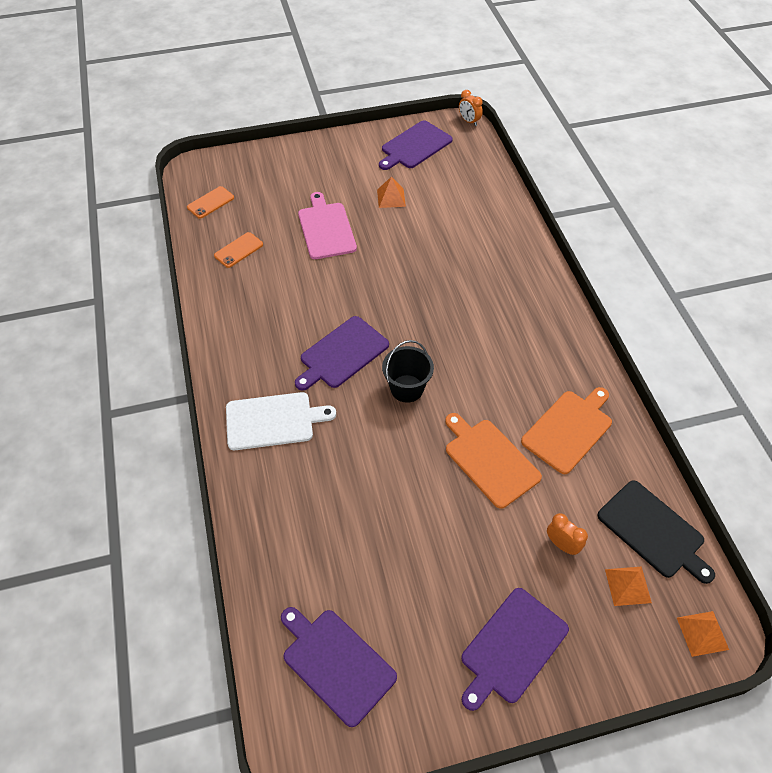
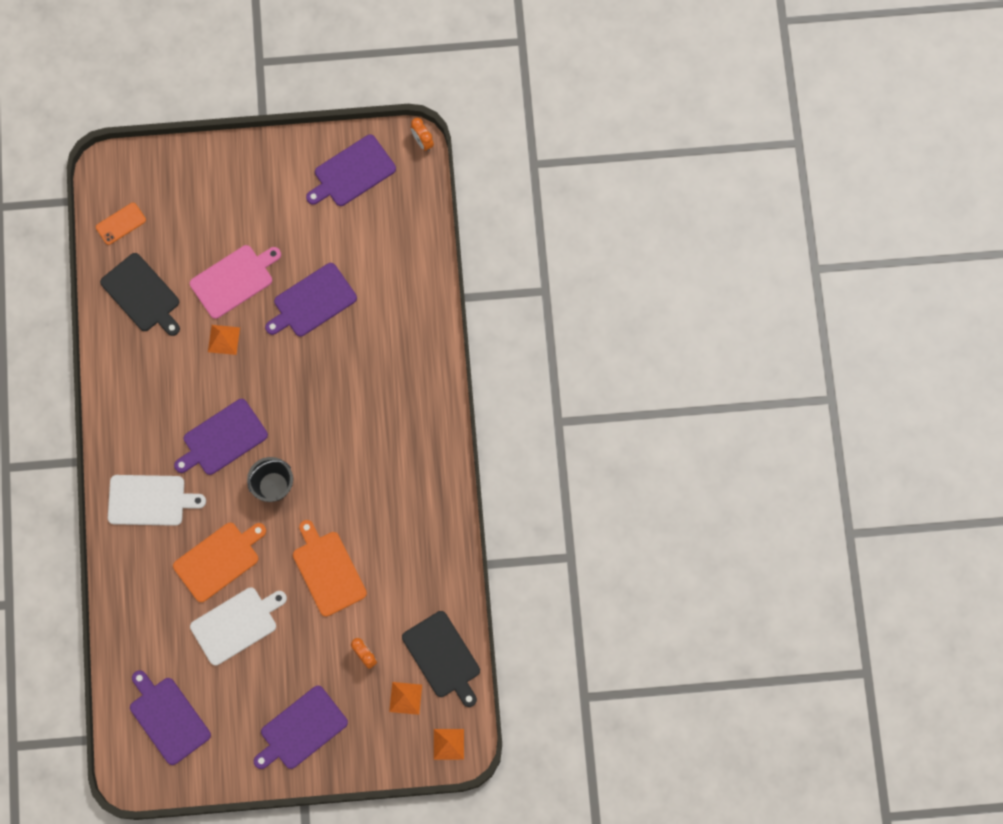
camera: 10 degrees right, 20 degrees up
(238, 250) = (142, 295): orange phone -> black cutting board
(326, 228) = (234, 280): pink cutting board -> pink cutting board turned 60 degrees clockwise
(391, 198) = (309, 247): orange pyramid -> orange pyramid (224, 339)
(399, 534) = (236, 624): none -> white cutting board
(404, 235) = (312, 302): none -> purple cutting board
(569, 429) = (405, 552): orange cutting board -> orange cutting board (219, 560)

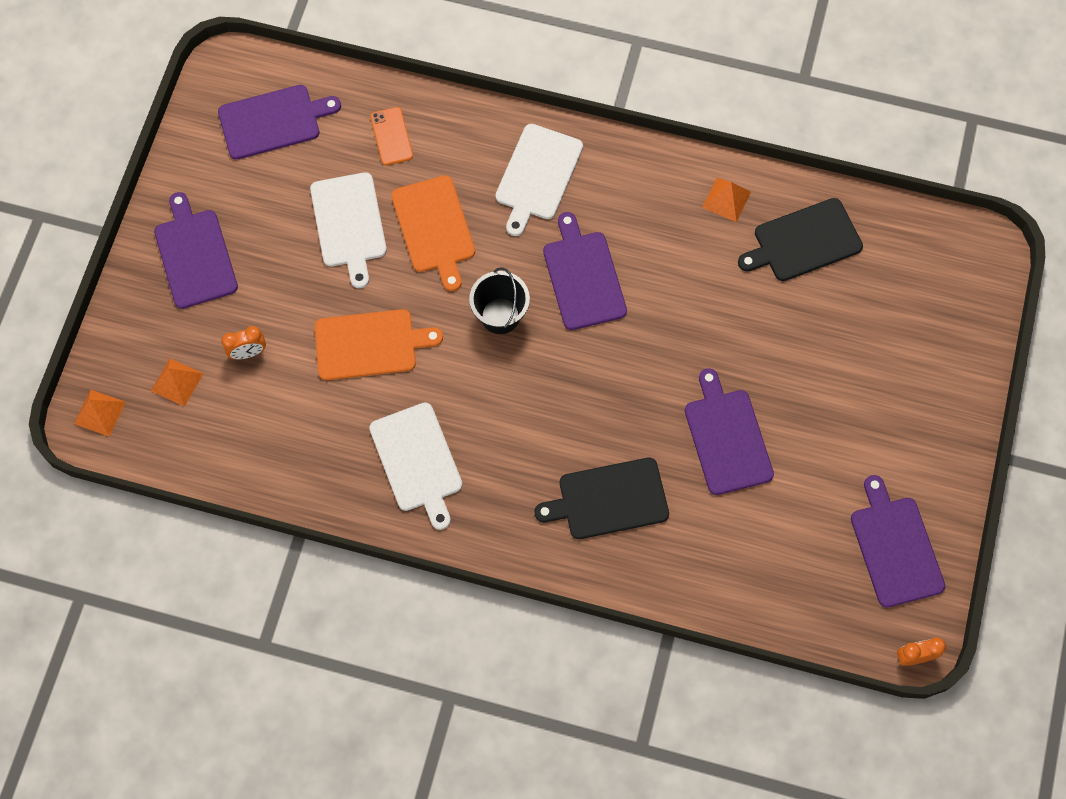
camera: 110 degrees right, 5 degrees down
(121, 223) = (907, 244): orange phone -> orange phone (391, 136)
(224, 339) = (712, 317): orange pyramid -> orange pyramid (726, 199)
(234, 280) = (788, 353): pink cutting board -> none
(404, 503) = (417, 461): none -> white cutting board
(443, 657) = (205, 442): black cutting board -> black cutting board (608, 499)

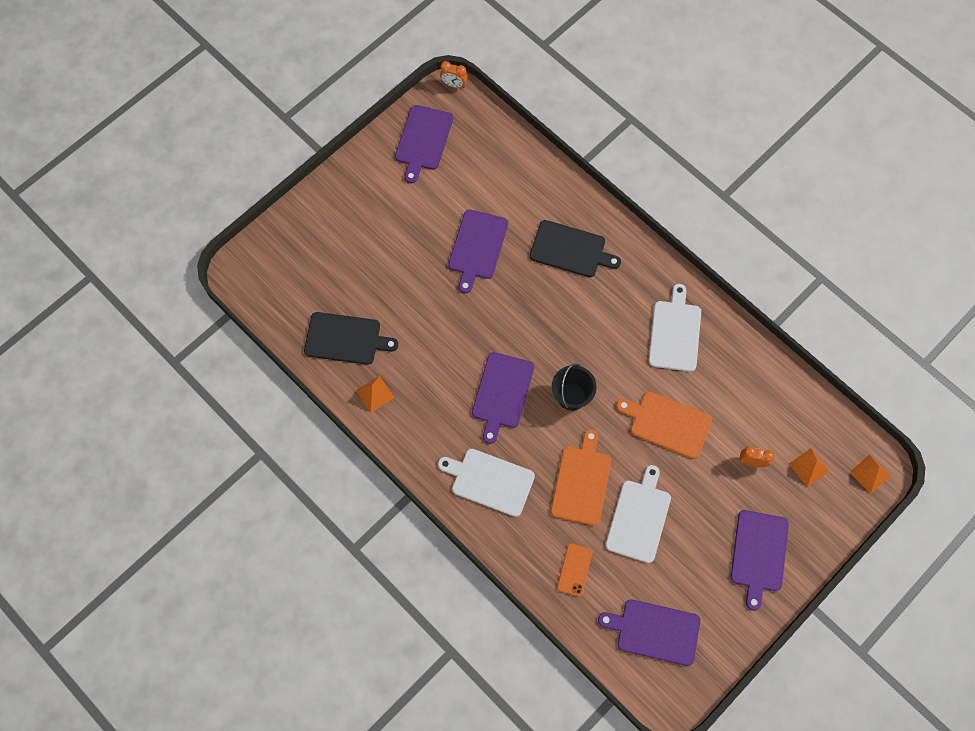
camera: 150 degrees left, 0 degrees up
(537, 176) = (489, 481): white cutting board -> white cutting board turned 120 degrees counterclockwise

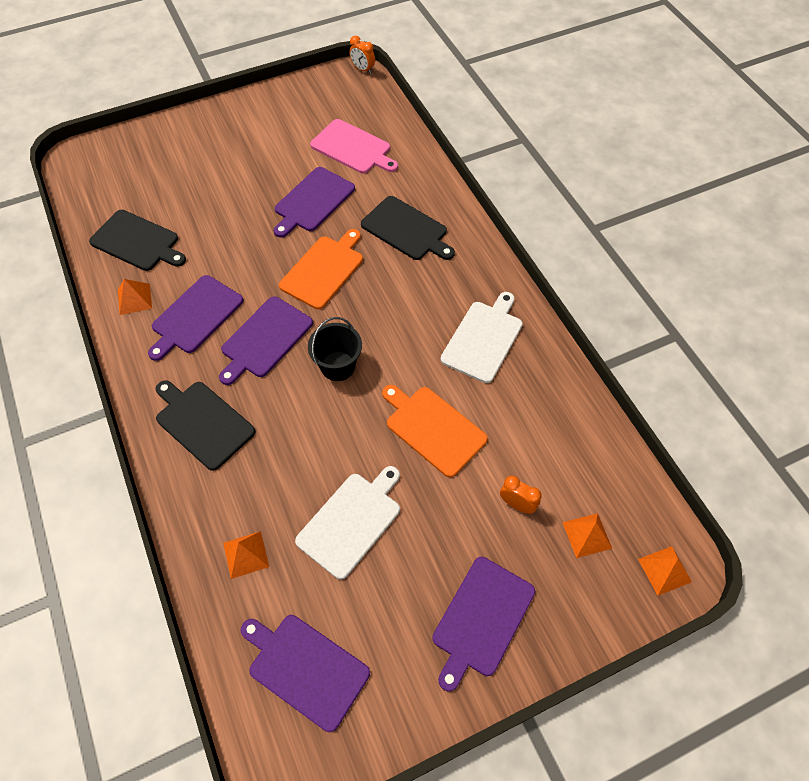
camera: 20 degrees right, 10 degrees down
(423, 140) = (309, 103): purple cutting board -> purple cutting board (195, 316)
(486, 178) = (353, 148): none -> pink cutting board
(489, 481) = (202, 422): white cutting board -> black cutting board
(574, 569) = (246, 554): orange phone -> orange pyramid
(581, 482) = (304, 458): orange cutting board -> orange cutting board (324, 270)

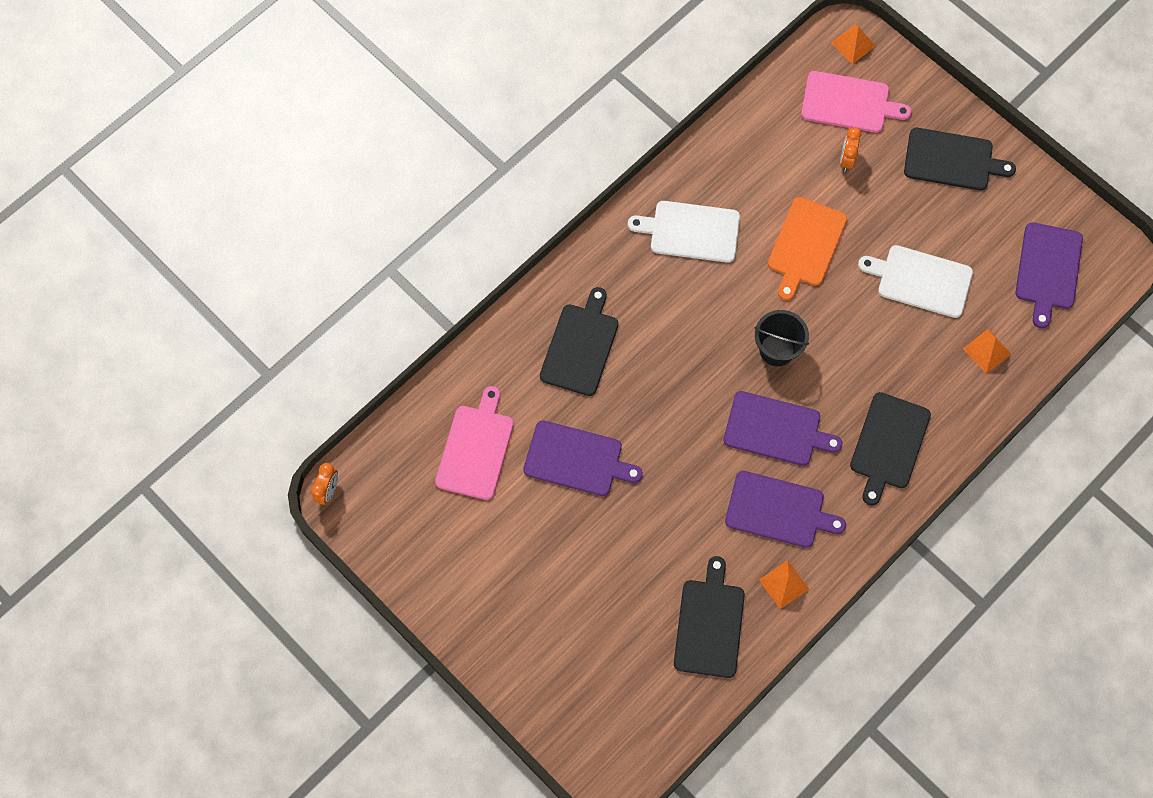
camera: 110 degrees left, 10 degrees up
(324, 270) = (667, 408): orange cutting board -> none
(481, 619) = (952, 160): purple cutting board -> black cutting board
(587, 535) = (849, 103): orange pyramid -> pink cutting board

